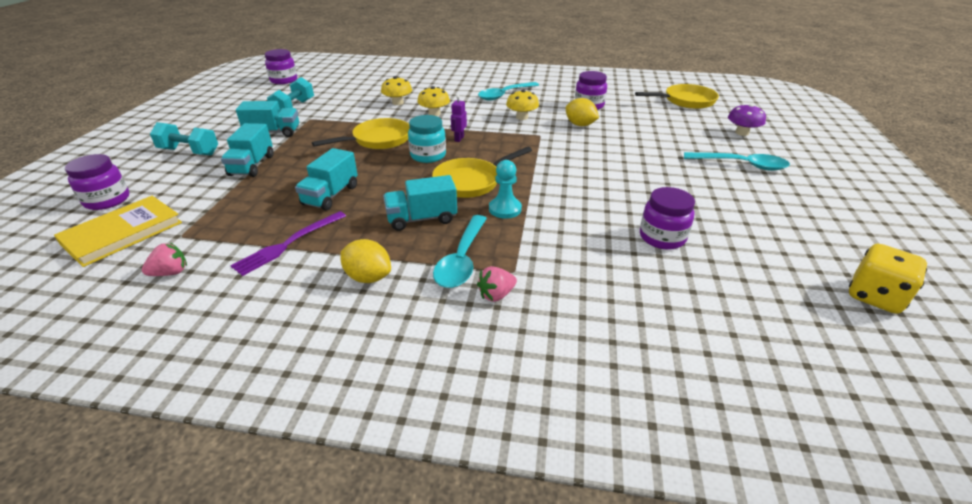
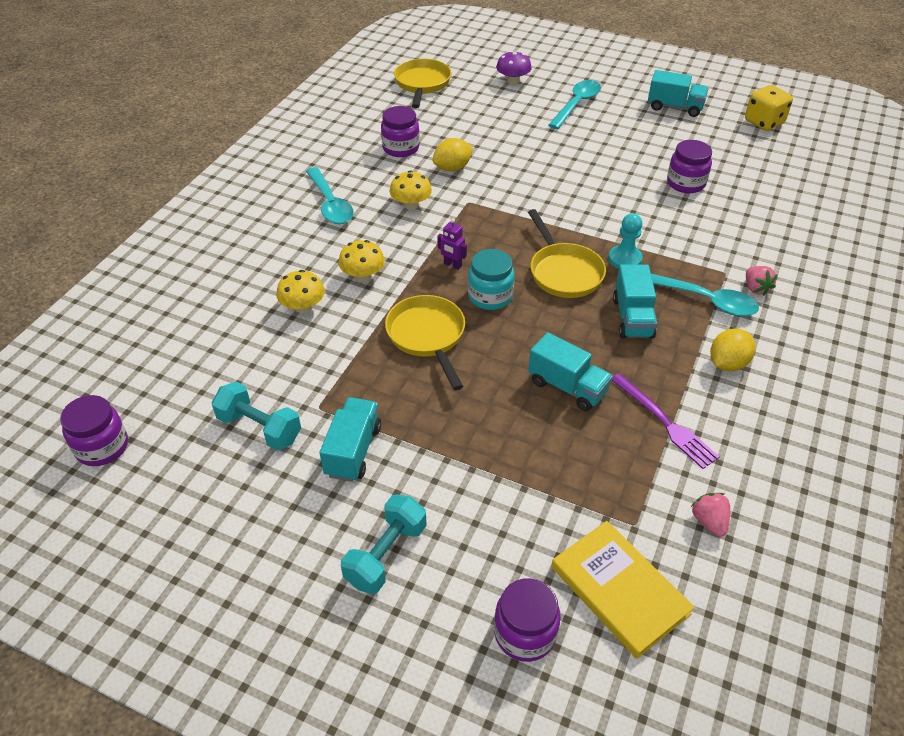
camera: 75 degrees left, 10 degrees up
(252, 165) = (462, 469): turquoise truck -> turquoise truck (674, 107)

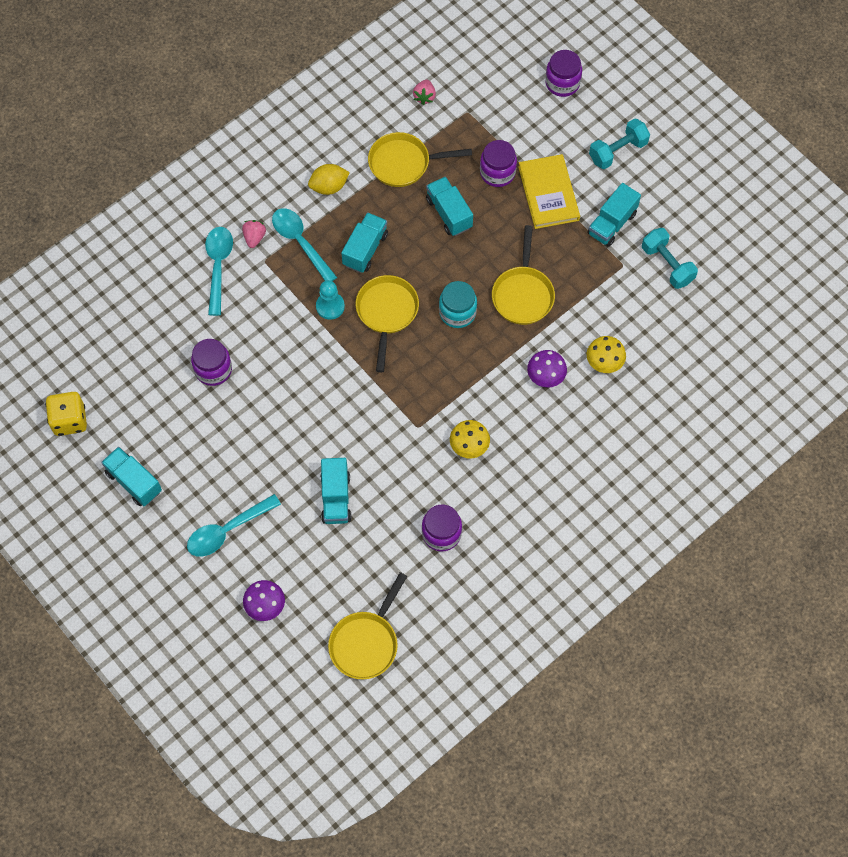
camera: 155 degrees left, 20 degrees up
(102, 447) = (774, 292): purple jar -> purple jar (497, 173)
(330, 204) = (540, 477): turquoise spoon -> turquoise spoon (218, 266)
(363, 275) = (546, 376): yellow mushroom -> purple mushroom
(452, 168) = (407, 481): yellow lemon -> none
(452, 265) = (469, 357): purple robot -> none
(506, 142) = (336, 498): none -> turquoise truck
(619, 590) = (500, 83): yellow book -> yellow book (548, 193)
(665, 422) = (404, 163): purple fork -> yellow pan

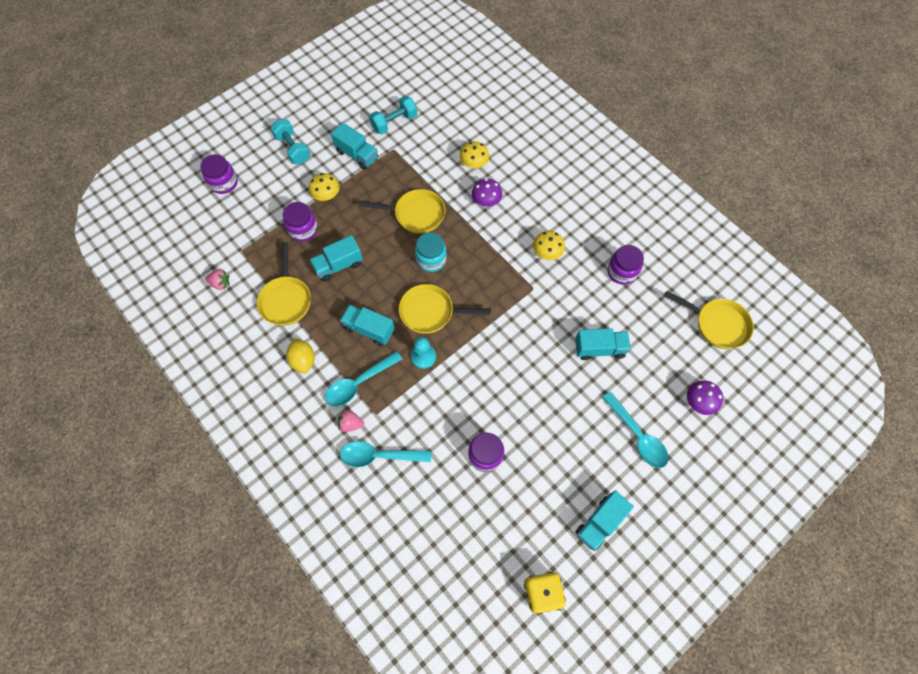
camera: 90 degrees left, 0 degrees up
(548, 193) = (326, 195): yellow book -> yellow mushroom

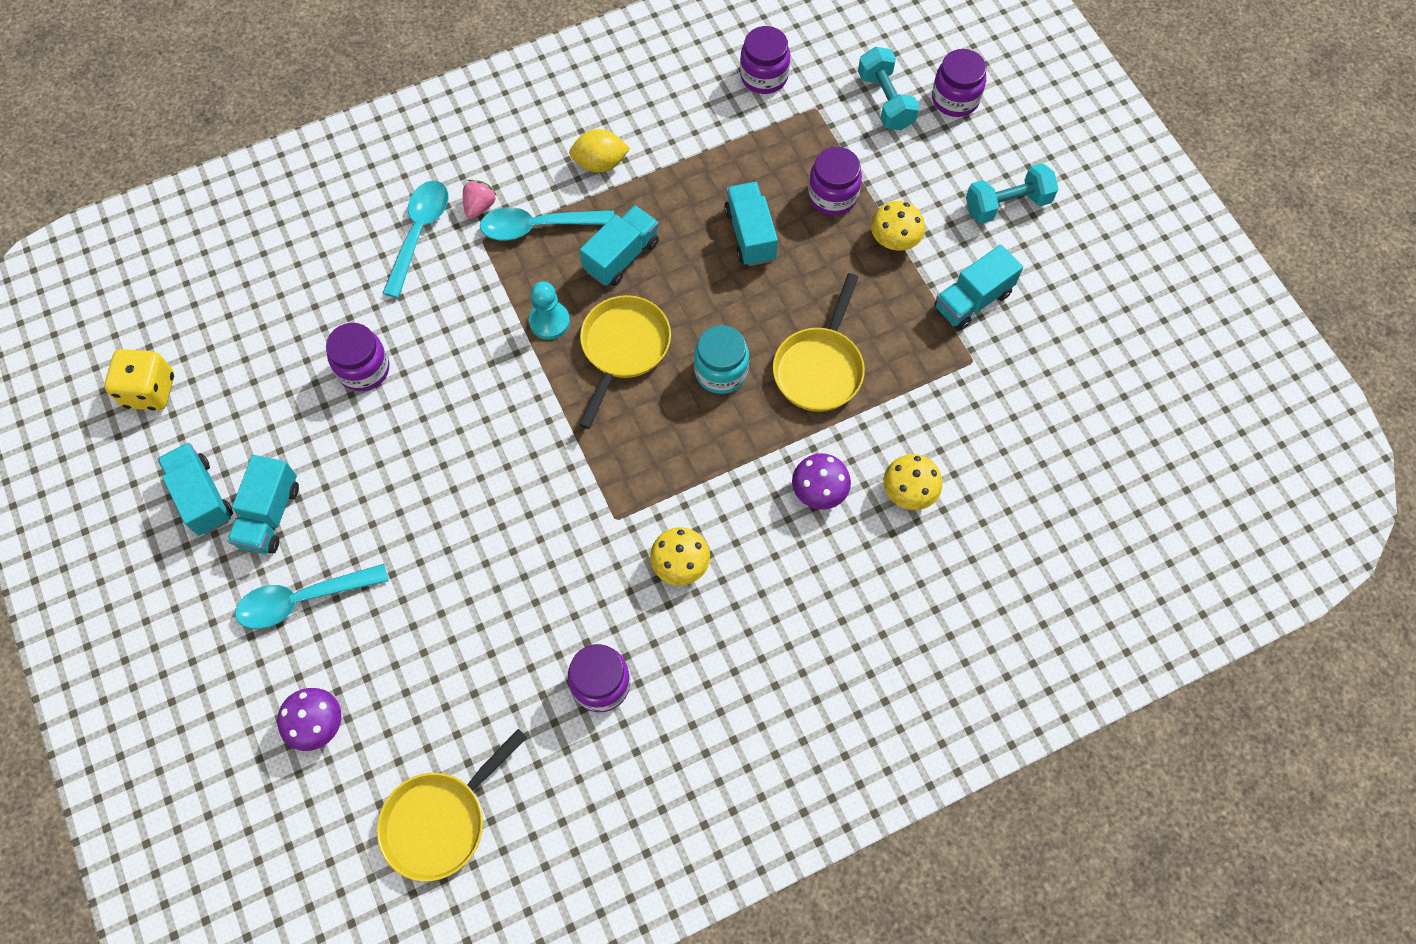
camera: 105 degrees right, 0 degrees up
(220, 283) = (764, 76): pink strawberry -> purple jar
(286, 299) = (709, 155): yellow pan -> none
(358, 383) = (538, 227): turquoise spoon -> turquoise spoon turned 75 degrees counterclockwise
(394, 122) = (1036, 375): turquoise dumbbell -> turquoise dumbbell (885, 101)
(599, 349) = (468, 592): turquoise truck -> turquoise truck (269, 515)

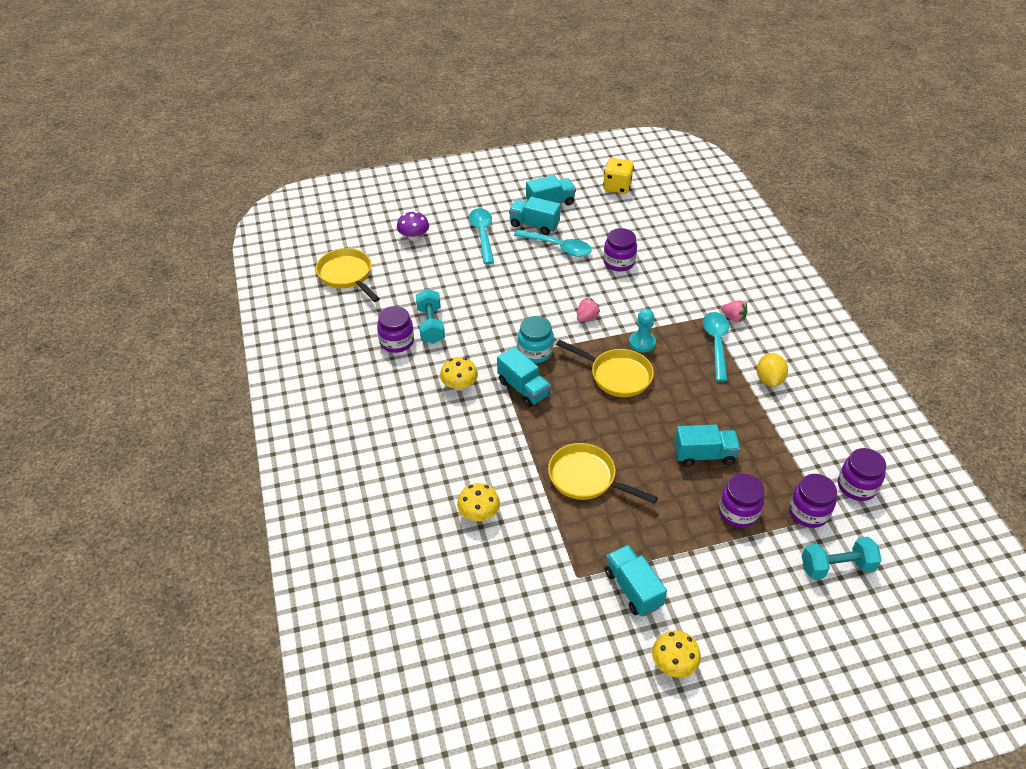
camera: 100 degrees right, 20 degrees down
(419, 233) = (714, 290): turquoise spoon -> turquoise spoon (558, 247)
(504, 402) = (587, 317): none -> pink strawberry
(621, 256) = (689, 382): turquoise truck -> turquoise truck (523, 388)
(721, 371) = (592, 423): turquoise jar -> turquoise jar (535, 352)
(819, 490) = (491, 462): purple mushroom -> none
(895, 239) = (695, 546): yellow mushroom -> yellow mushroom (673, 663)
(955, 99) = (842, 621): purple jar -> purple jar (808, 512)
(1007, 204) = (726, 637): turquoise dumbbell -> turquoise dumbbell (431, 325)

